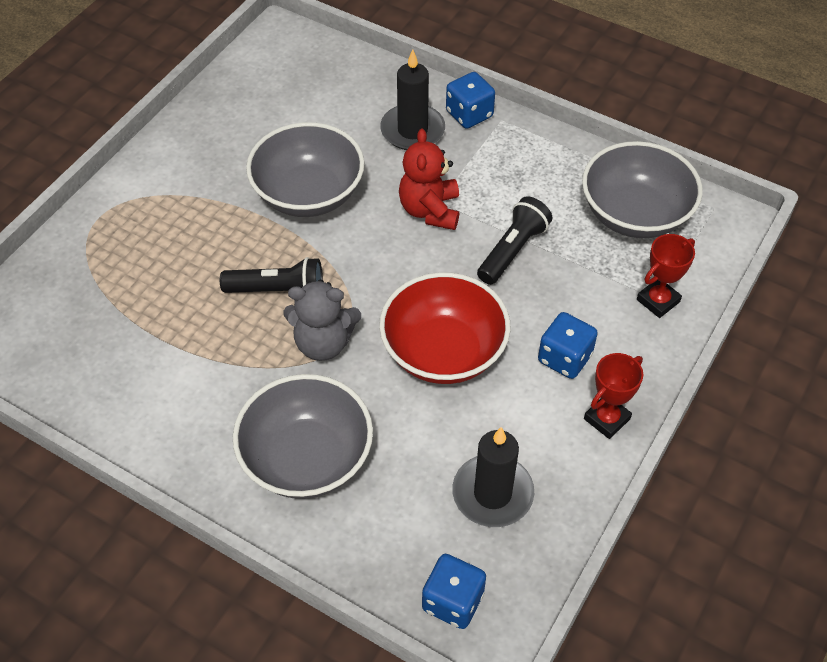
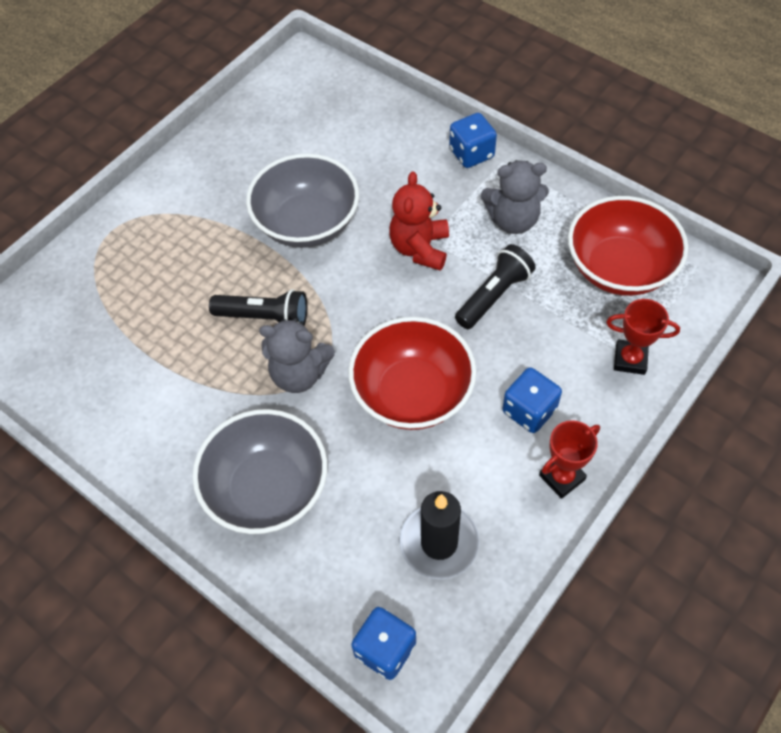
camera: 10 degrees right, 5 degrees up
(412, 130) = (415, 166): black candle -> none
(521, 176) = (513, 220): none -> grey teddy bear
(635, 214) = (619, 268): grey bowl -> red bowl
(658, 301) = (630, 359): red trophy -> red trophy turned 45 degrees clockwise

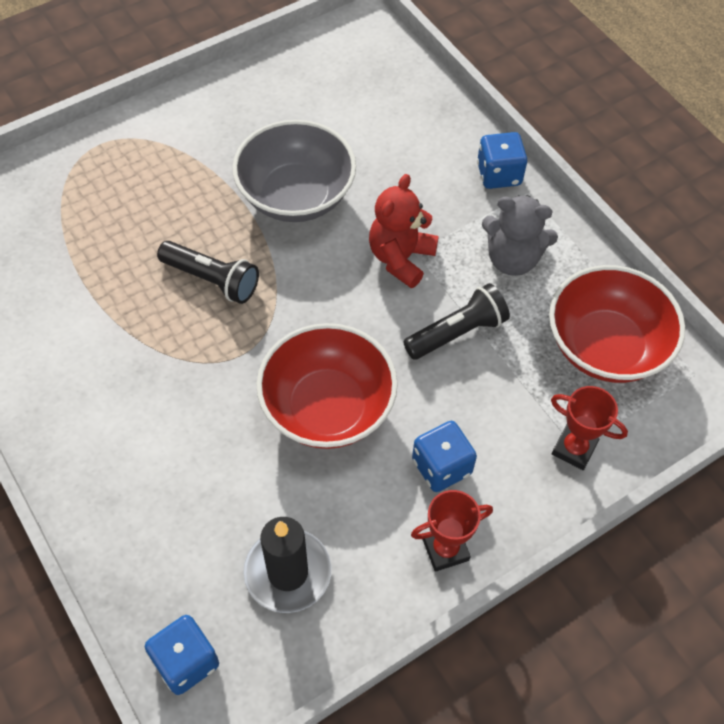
camera: 15 degrees right, 0 degrees up
(267, 488) = (140, 455): grey bowl -> none
(299, 374) = (222, 349): grey teddy bear -> none

